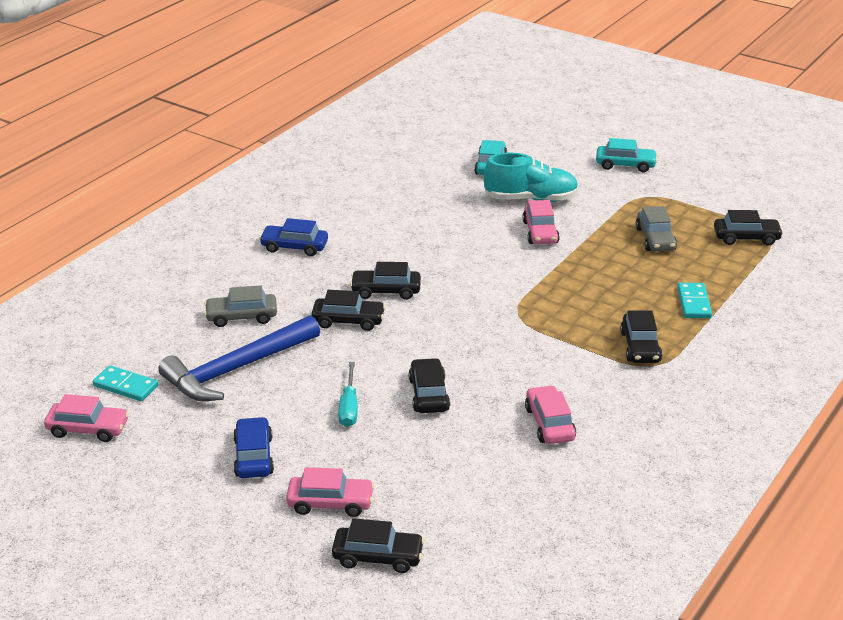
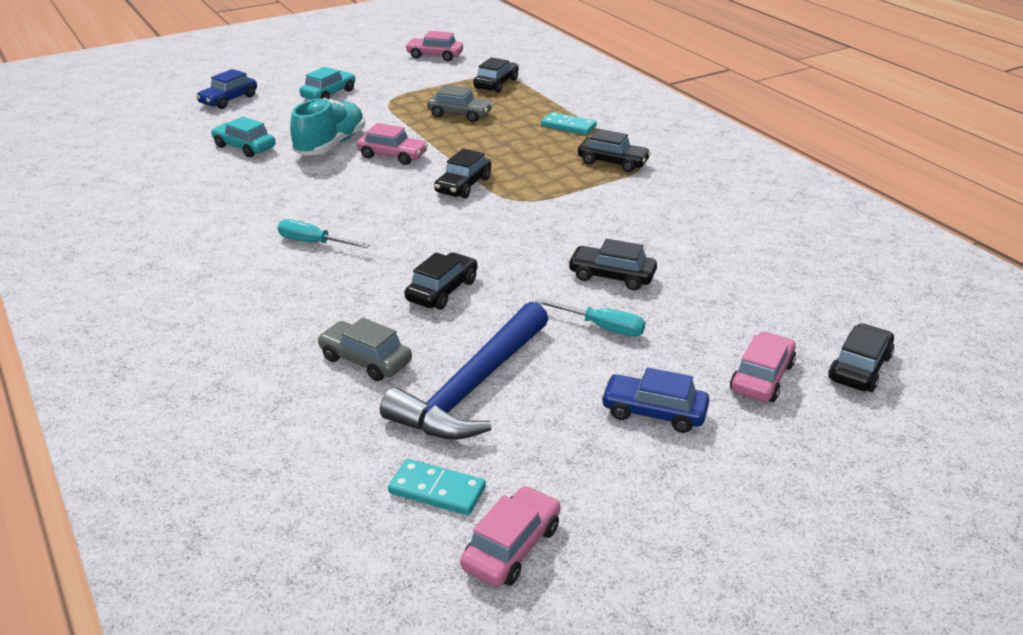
camera: 65 degrees left, 0 degrees up
(125, 386) = (437, 490): turquoise domino -> turquoise domino turned 60 degrees clockwise
(237, 369) = (472, 387): blue hammer -> blue hammer turned 45 degrees clockwise
(242, 317) = (365, 360): grey car -> grey car turned 105 degrees clockwise
(294, 247) = (256, 291): blue car -> blue car (228, 100)
(372, 246) = (313, 243): none -> turquoise screwdriver
(386, 291) = (408, 256): black car -> black car (463, 185)
(549, 423) = (696, 229): pink car -> pink car (435, 56)

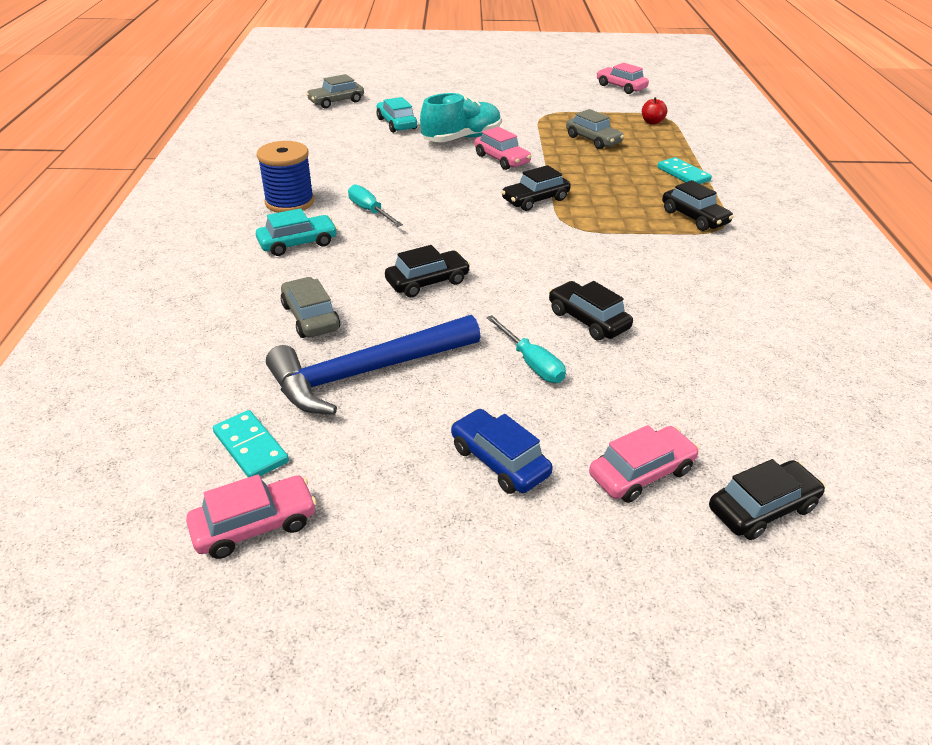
camera: 30 degrees right, 5 degrees up
(148, 140) = (336, 102): none -> grey car
(216, 259) = (289, 202): none -> blue spool
(228, 100) = (422, 86): blue car -> none
(328, 94) = (501, 98): turquoise car -> turquoise car (298, 243)
(496, 84) = (652, 122): black car -> red apple

